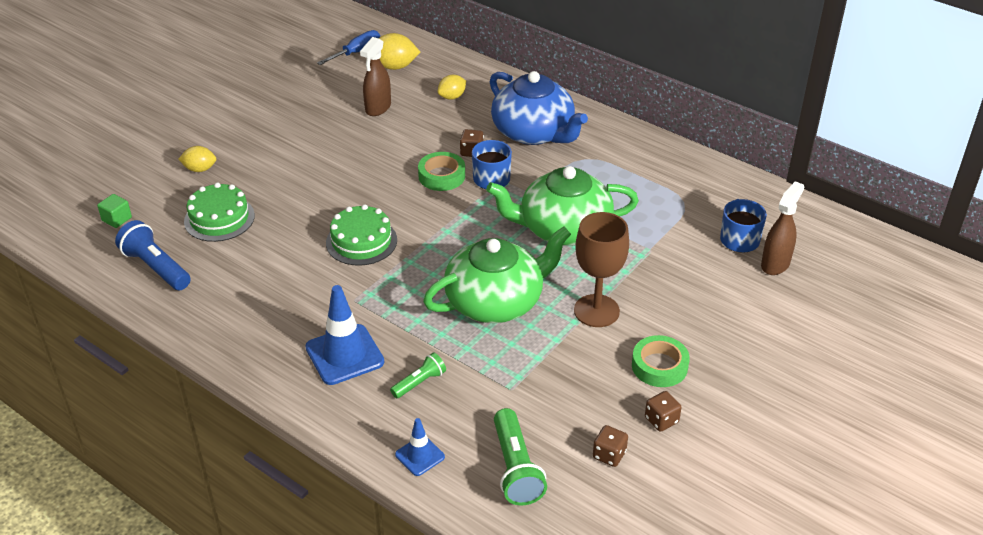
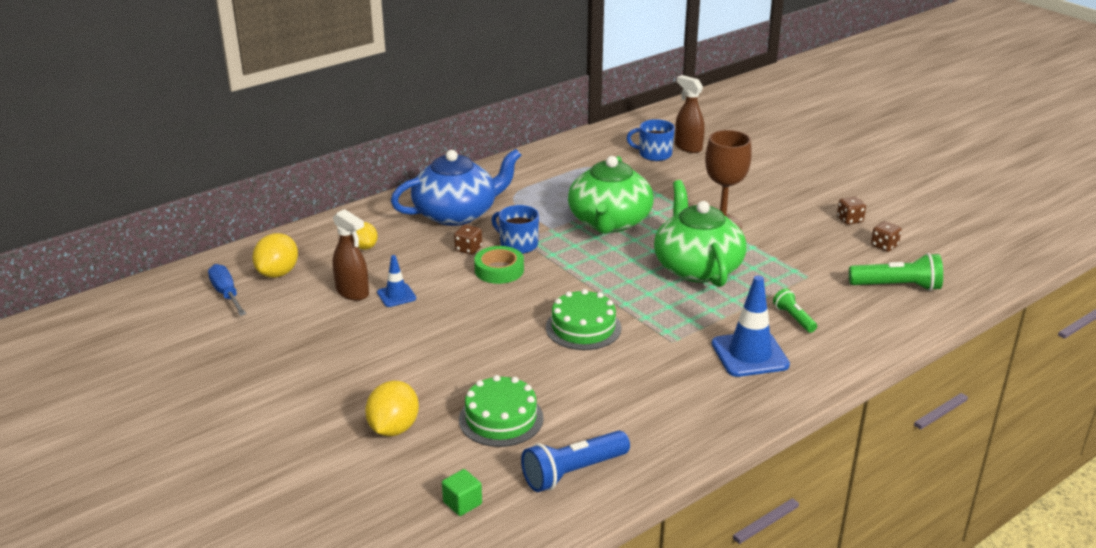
camera: 75 degrees left, 10 degrees down
(200, 169) = (393, 428): yellow lemon -> yellow lemon, size x1.52
(420, 456) = (882, 329): blue traffic cone -> blue traffic cone (396, 295)
(659, 366) = (792, 210): green tape -> none

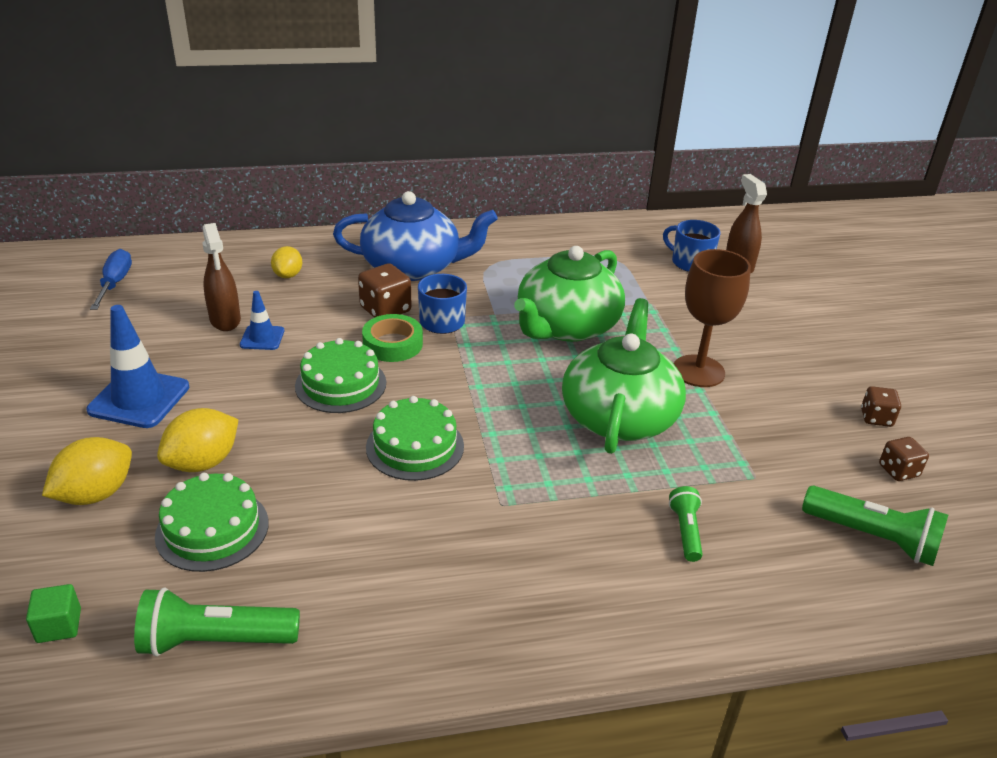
camera: 25 degrees right, 5 degrees up
(278, 273) = (182, 277): yellow lemon -> yellow lemon (203, 462)
(468, 249) = (385, 310): brown dice -> brown dice, size x1.56
(490, 307) = (340, 384): none -> green cake
(573, 472) = (215, 641): blue flashlight -> green flashlight
(749, 354) = (582, 561): blue traffic cone -> blue traffic cone (139, 399)

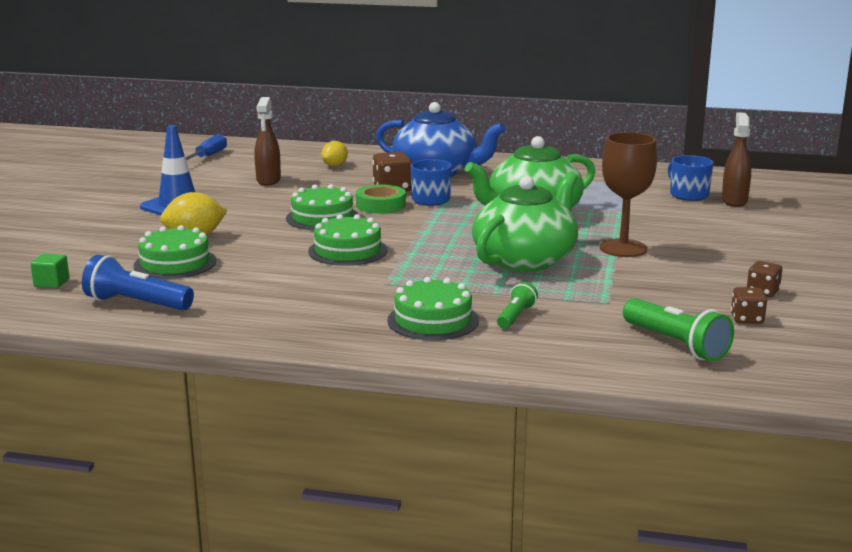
camera: 25 degrees right, 15 degrees down
(96, 494) = (116, 239): yellow lemon -> none
(215, 641) = (136, 303): green flashlight -> blue flashlight
(262, 338) = (287, 191): blue traffic cone -> none
(605, 566) = (433, 320): none -> green cake

